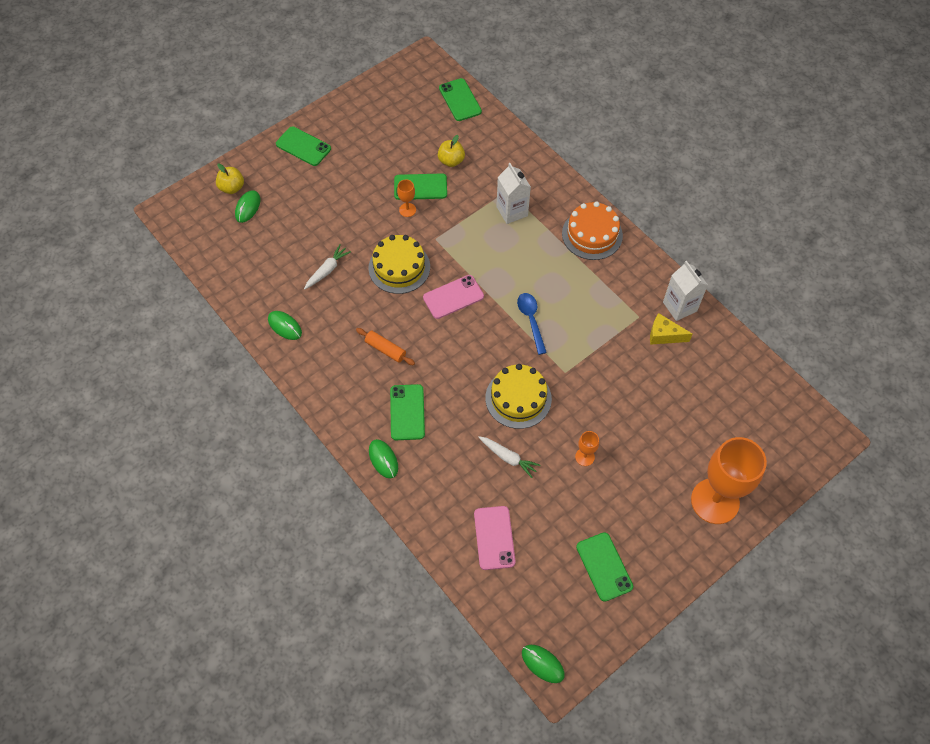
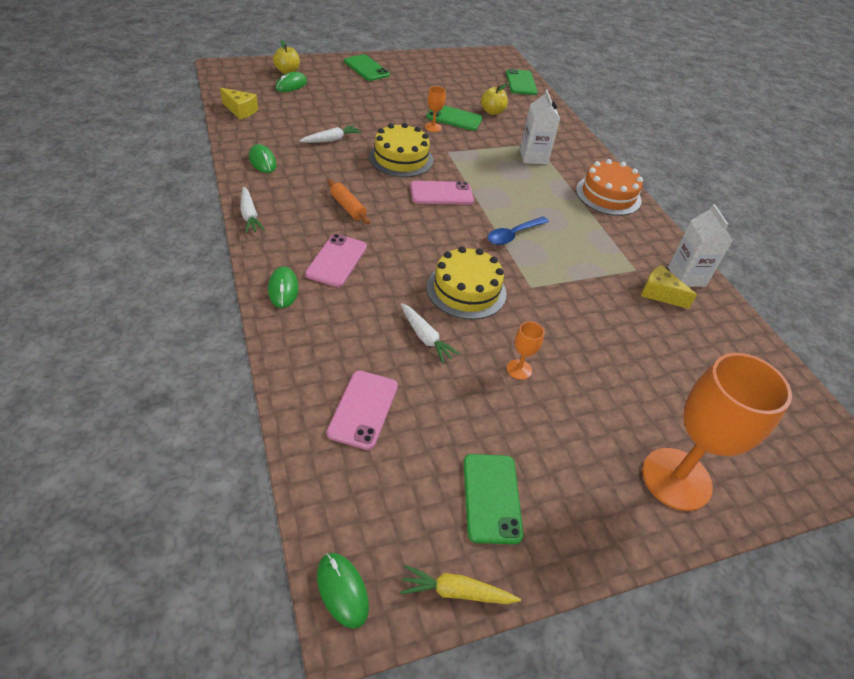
camera: 15 degrees right, 15 degrees down
(224, 267) = (240, 110): none -> yellow cheese
(313, 395) = (249, 215): none -> white carrot
(407, 412) = (336, 260): green phone -> pink phone
(531, 320) = (513, 235): blue spoon -> blue spoon turned 135 degrees counterclockwise
(607, 636) = (456, 592): none -> yellow carrot

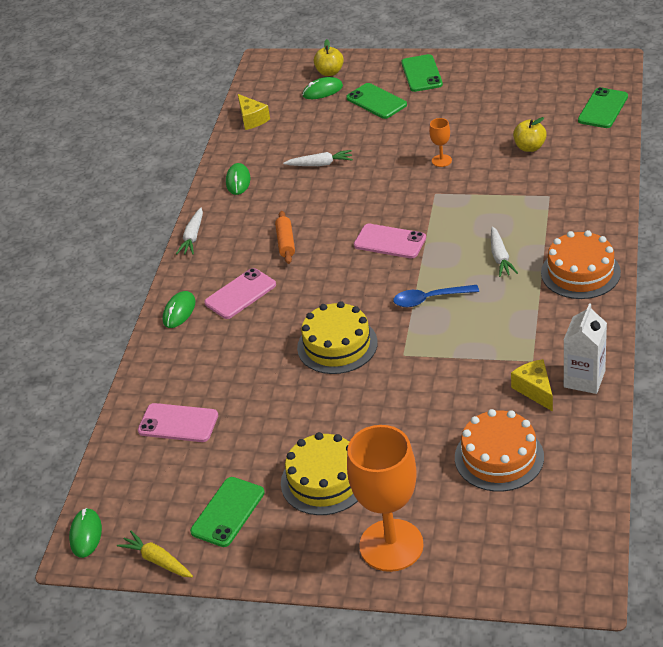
camera: 40 degrees right, 5 degrees down
(363, 409) = (178, 423): pink phone -> pink phone turned 60 degrees clockwise
(401, 158) = (377, 195): yellow cake -> yellow cake (324, 480)
(425, 337) = (268, 379): white carrot -> white carrot (500, 257)
(454, 118) = (475, 151): green phone -> green phone (376, 101)
(519, 369) = (329, 425): orange goblet -> none
(533, 157) = (530, 212): white carton -> none
(686, 360) = (499, 457): none -> orange cake

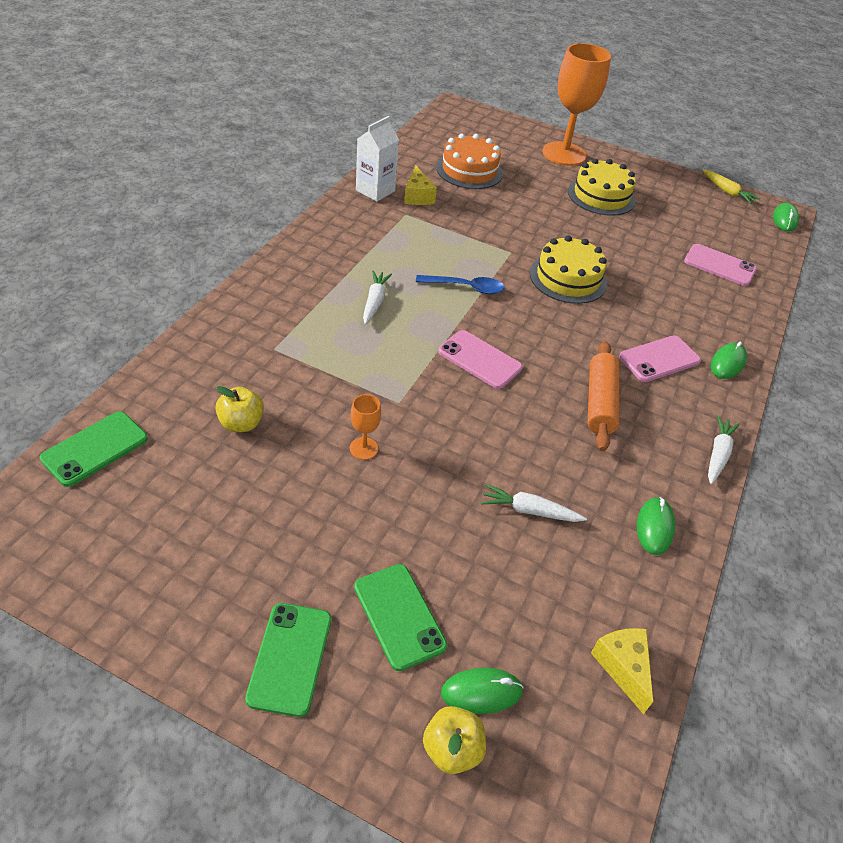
camera: 175 degrees left, 5 degrees up
(228, 512) = (676, 200): green phone -> none
(286, 242) = (600, 402): orange rolling pin -> orange rolling pin, size x1.50
(580, 272) = (311, 262): orange cake -> none

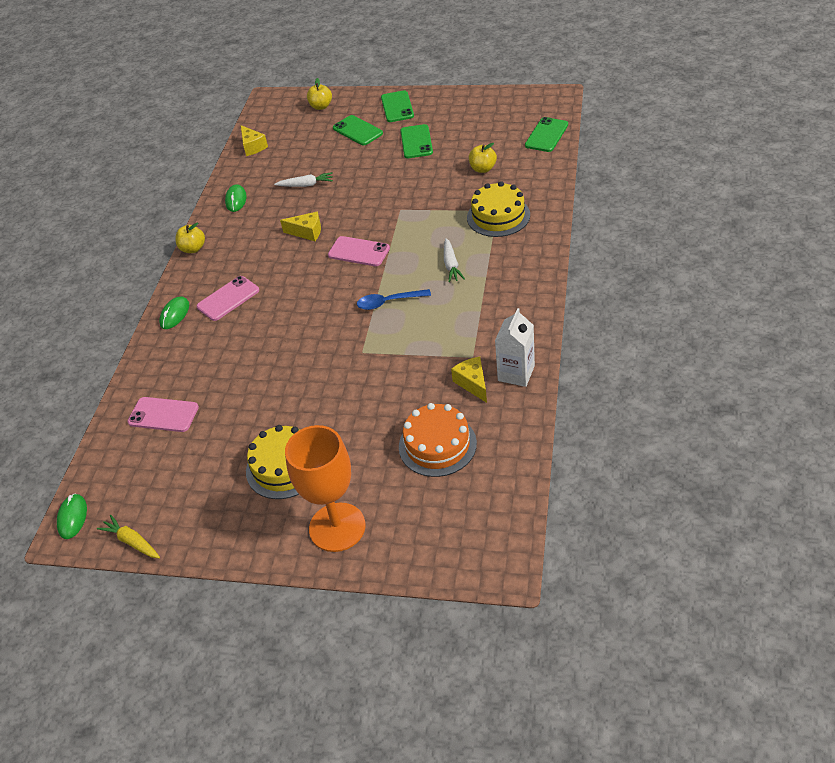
camera: 175 degrees right, 0 degrees up
(306, 531) = (416, 142): none -> green phone
(363, 448) = (408, 181): orange goblet -> none
(481, 692) = (314, 122): green mouse -> none
(543, 416) = (307, 232): none -> yellow cheese
(568, 278) = (306, 344): yellow cake -> yellow cake (498, 216)
(600, 402) = (271, 253): orange rolling pin -> none
(718, 454) = (193, 249): white carrot -> yellow apple

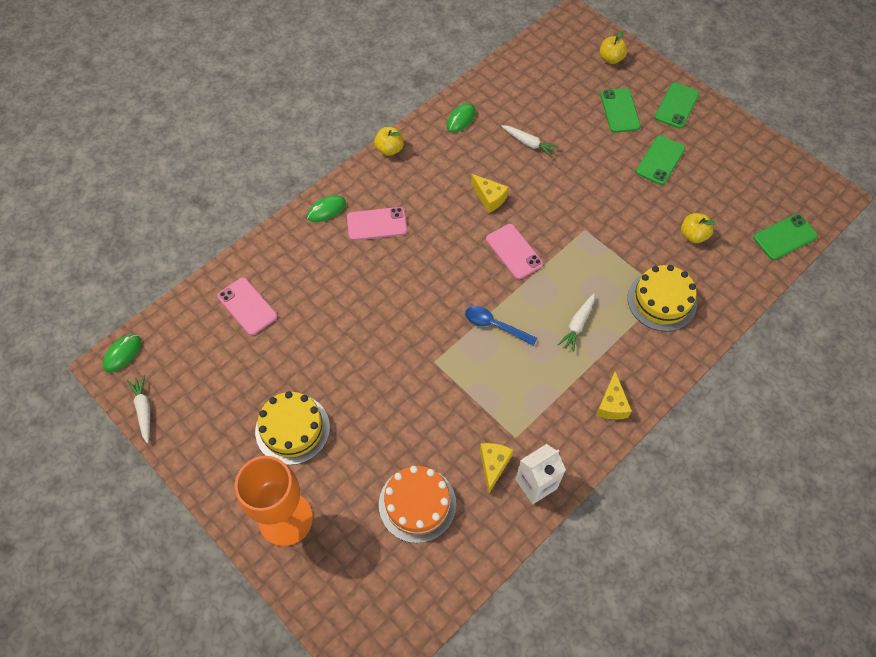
camera: 30 degrees right, 15 degrees up
(132, 541) = (144, 410): yellow carrot -> white carrot
(253, 147) = (519, 67): yellow cheese -> yellow cheese (611, 404)

